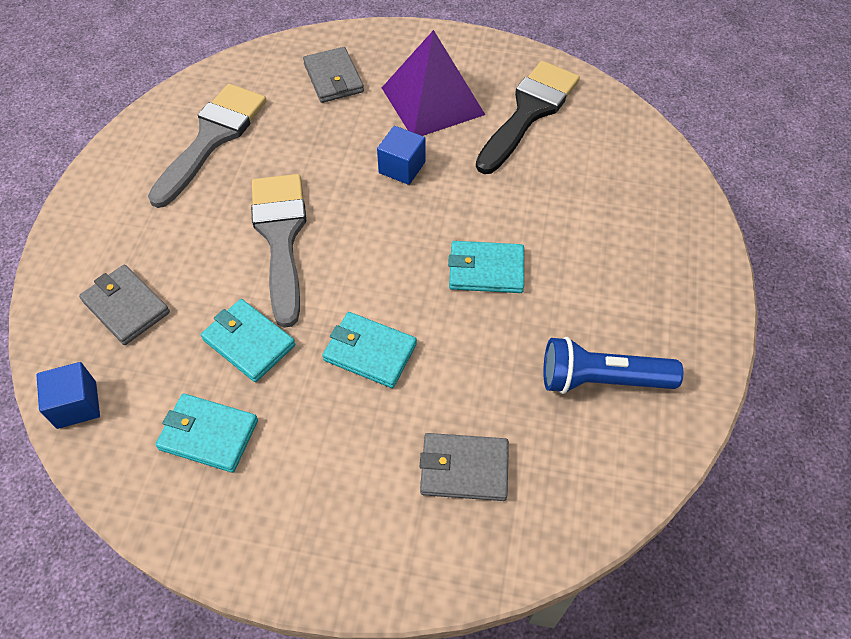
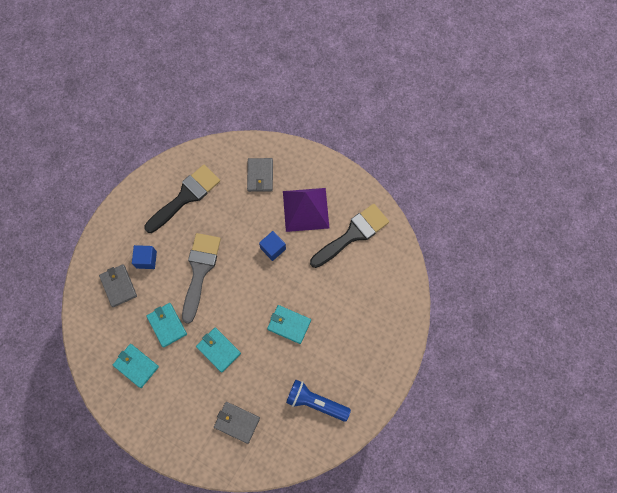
camera: 20 degrees right, 15 degrees up
(76, 405) = (85, 330): blue cube -> blue cube (146, 259)
(212, 138) = (186, 196): grey brush -> black brush

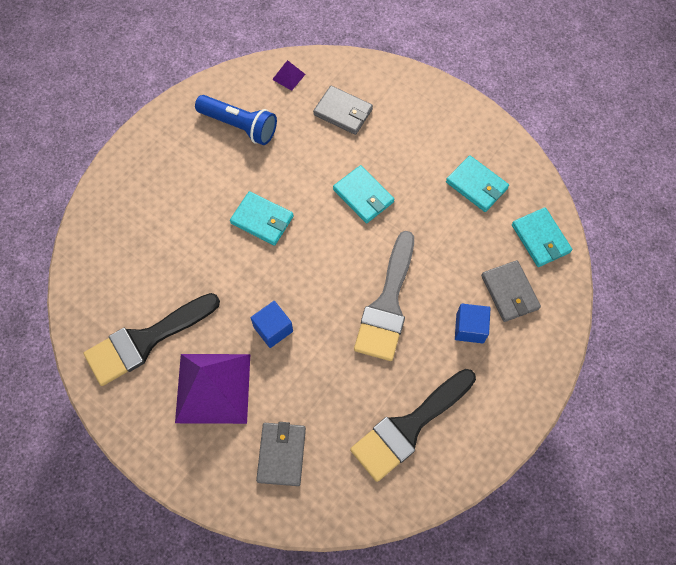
camera: 175 degrees left, 5 degrees down
(167, 325) = (435, 233): turquoise wallet -> turquoise wallet (540, 239)
(282, 453) = (288, 76): none -> purple pyramid

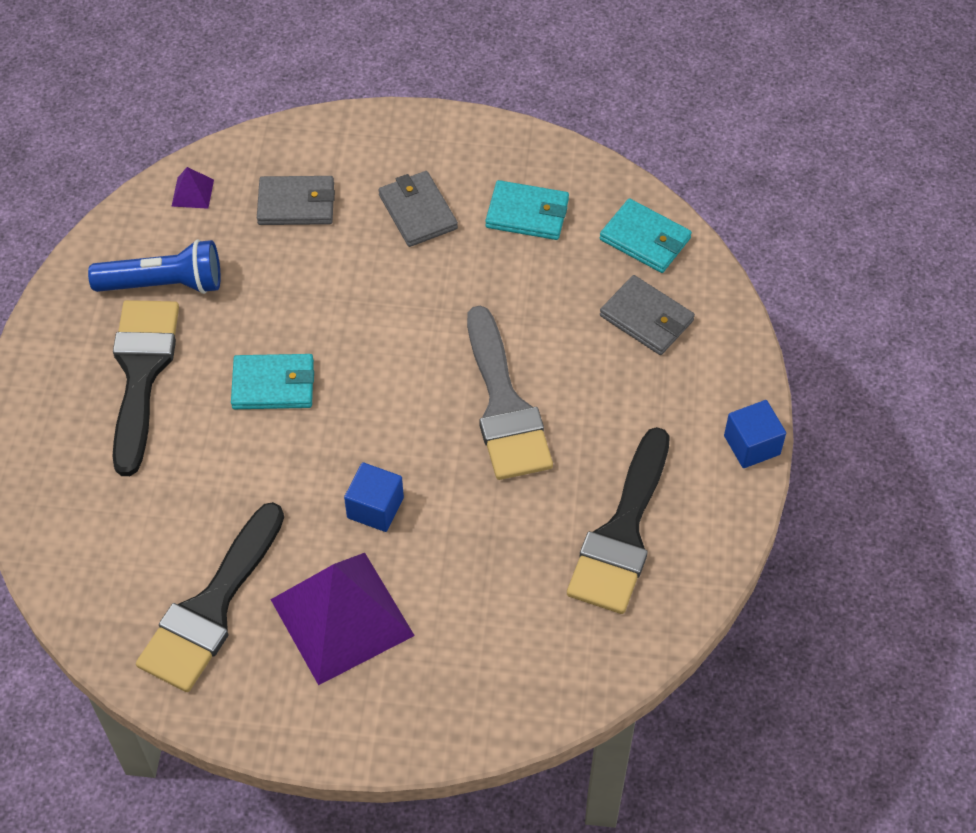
camera: 30 degrees left, 10 degrees down
(194, 175) = (141, 373): none -> black brush
(281, 454) = (483, 647): grey wallet -> grey wallet (417, 212)
(363, 196) = (390, 293): turquoise wallet -> none
(469, 328) = (624, 383): blue cube -> blue cube (752, 445)

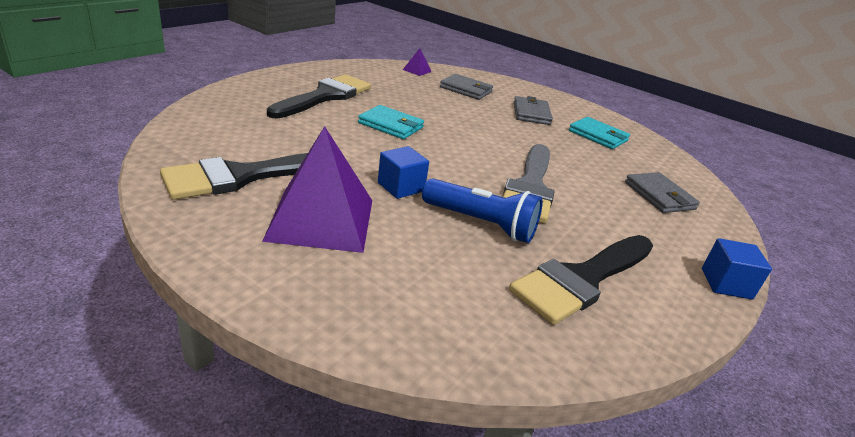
camera: 25 degrees right, 25 degrees down
(164, 284) = (372, 82): blue flashlight -> blue flashlight (481, 223)
(645, 239) = (673, 170): turquoise wallet -> none

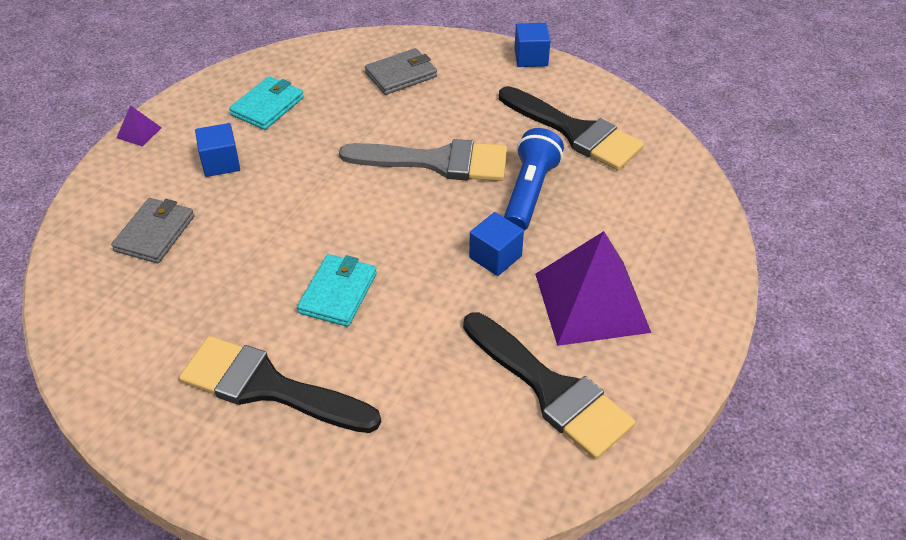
camera: 95 degrees left, 15 degrees up
(417, 70) = (85, 302): purple pyramid -> purple pyramid (139, 132)
(531, 113) = (221, 163): grey wallet -> blue cube

